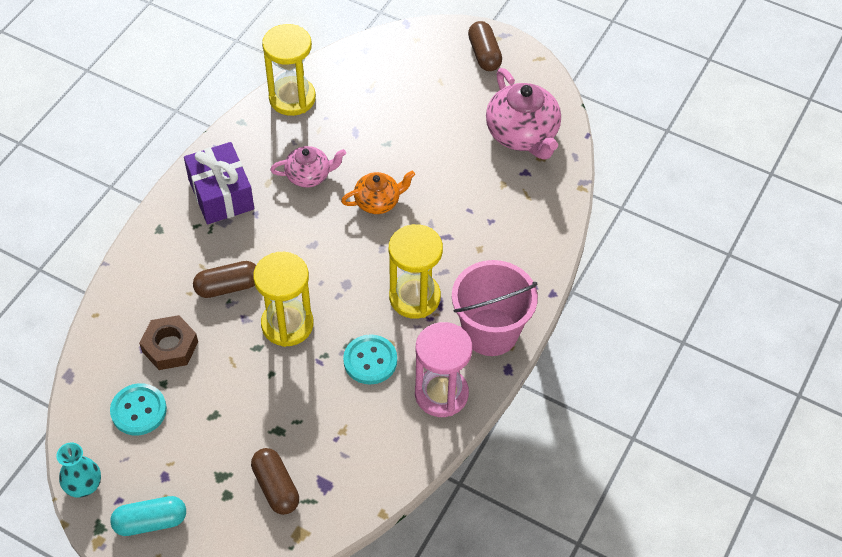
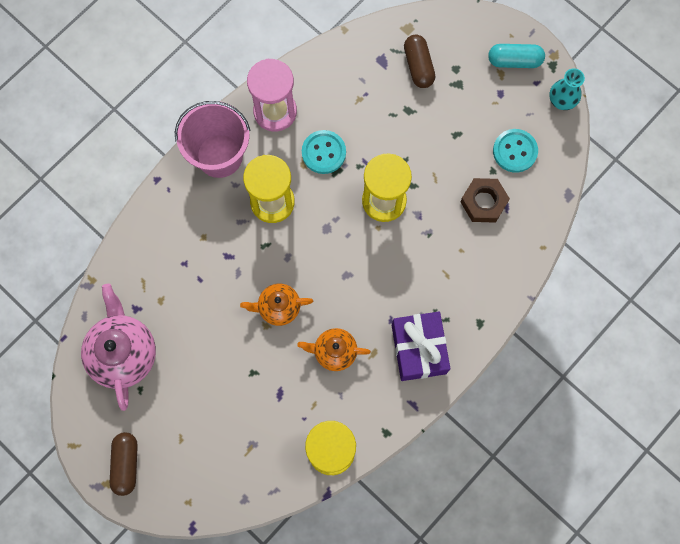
camera: 165 degrees left, 20 degrees up
(227, 287) = (427, 249): brown capsule -> none
(309, 175) = (334, 351): pink teapot -> orange teapot

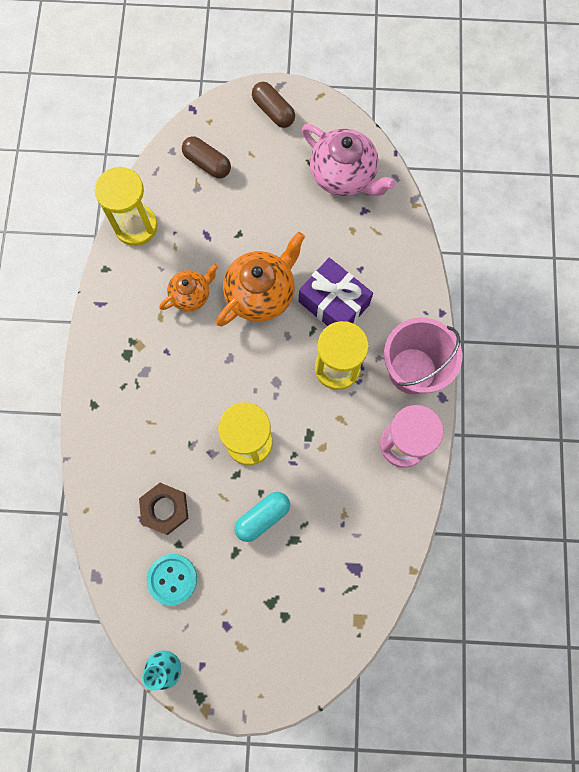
camera: 140 degrees right, 0 degrees up
(278, 307) = (261, 293): orange teapot -> orange teapot, size x1.69
(323, 152) = (332, 442): turquoise button -> none
(418, 66) = (319, 590): brown capsule -> brown capsule (207, 163)
(418, 349) = (127, 347): purple gift -> purple gift (334, 303)
(514, 61) = (238, 671): turquoise capsule -> turquoise capsule (262, 517)

